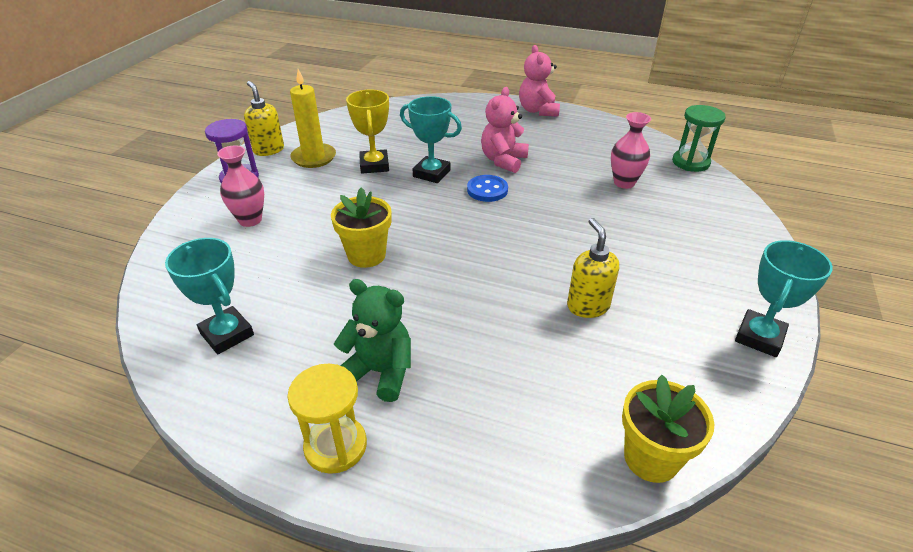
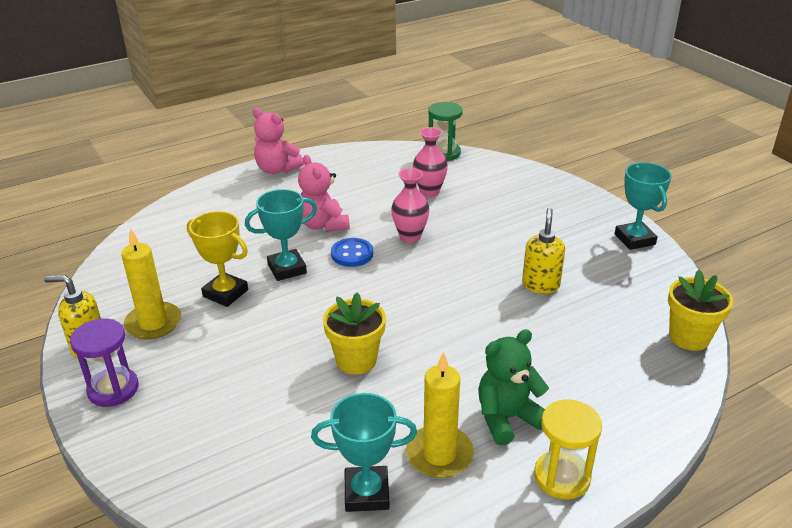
camera: 50 degrees left, 5 degrees down
(250, 220) = (204, 411): pink vase -> pink vase (410, 236)
(300, 352) = (439, 454): none -> yellow candle
(587, 306) = (540, 285): yellow soap dispenser -> yellow soap dispenser turned 75 degrees clockwise

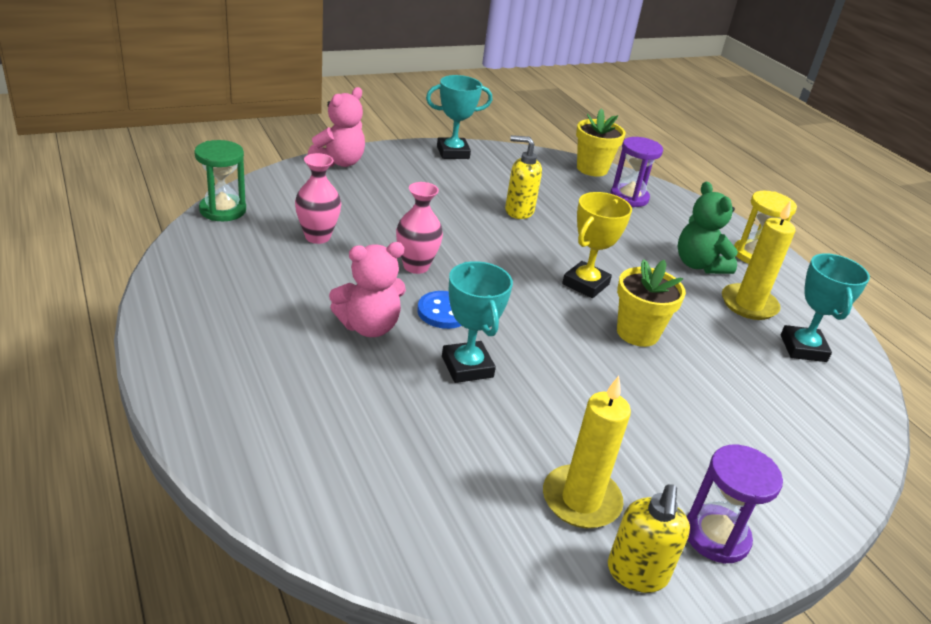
camera: 90 degrees left, 0 degrees up
(225, 293) = (516, 425): yellow trophy -> yellow trophy (585, 284)
(277, 169) = (182, 355): pink teddy bear -> pink teddy bear (339, 162)
(636, 367) = (629, 197): none -> purple hourglass

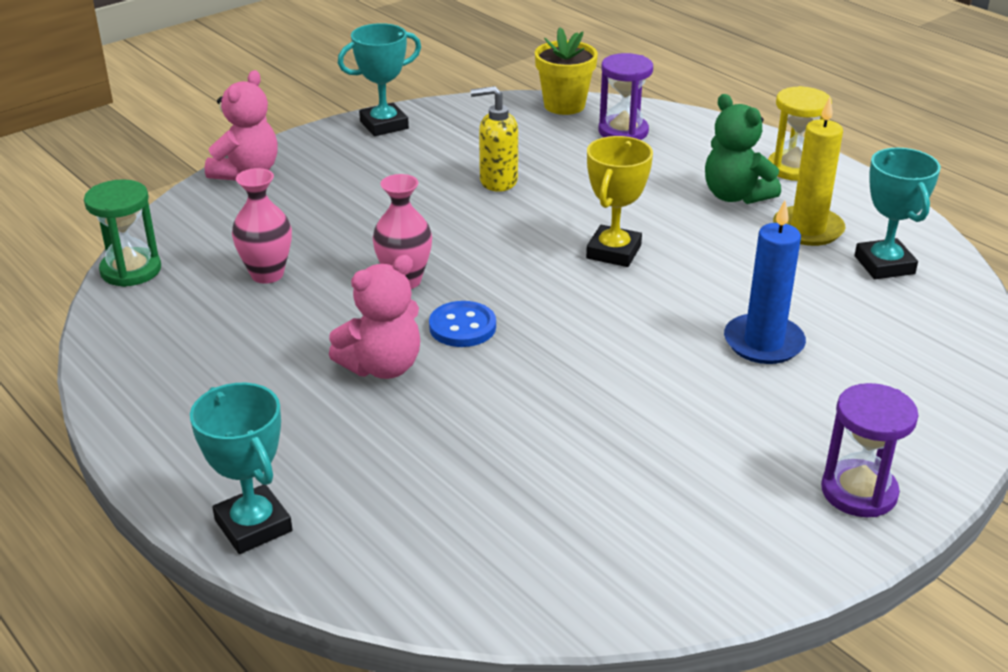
camera: 10 degrees left, 0 degrees up
(467, 367) = (518, 383): turquoise trophy -> turquoise trophy (253, 526)
(581, 500) = (703, 494): yellow candle -> none
(637, 333) = (695, 294): yellow flower pot -> none
(637, 573) = (790, 552): yellow soap dispenser -> none
(679, 386) = (763, 343): none -> blue candle

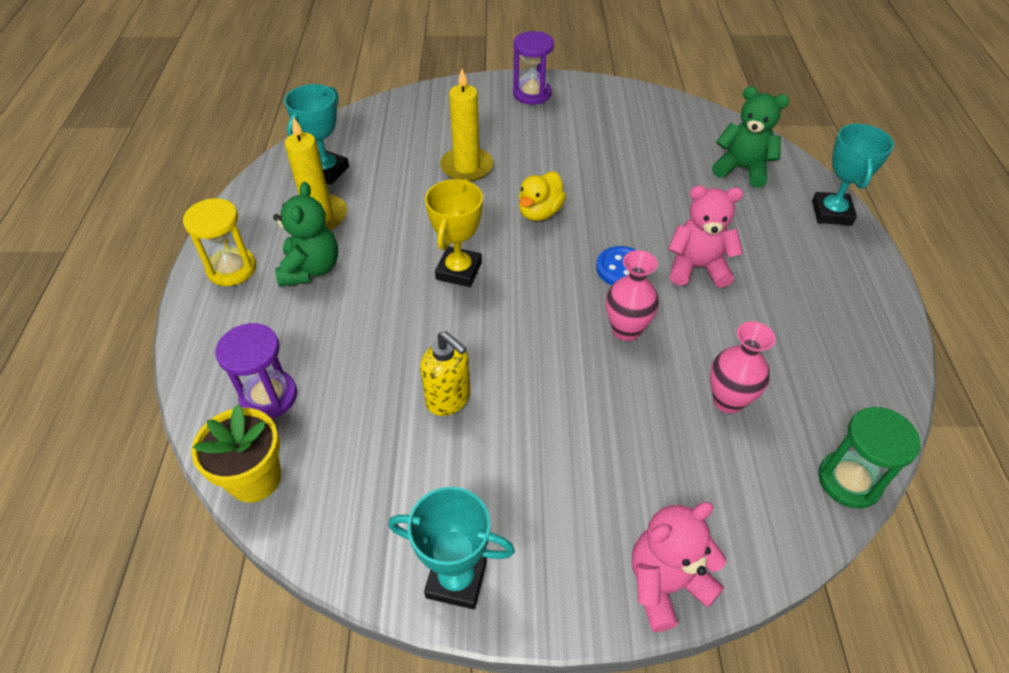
camera: 140 degrees left, 15 degrees up
(427, 531) = (742, 169): none -> green teddy bear
(613, 252) = (459, 271): yellow trophy -> yellow trophy turned 45 degrees counterclockwise
(614, 337) = (540, 212): none -> yellow duck
(763, 343) = (466, 167): blue candle -> yellow candle

